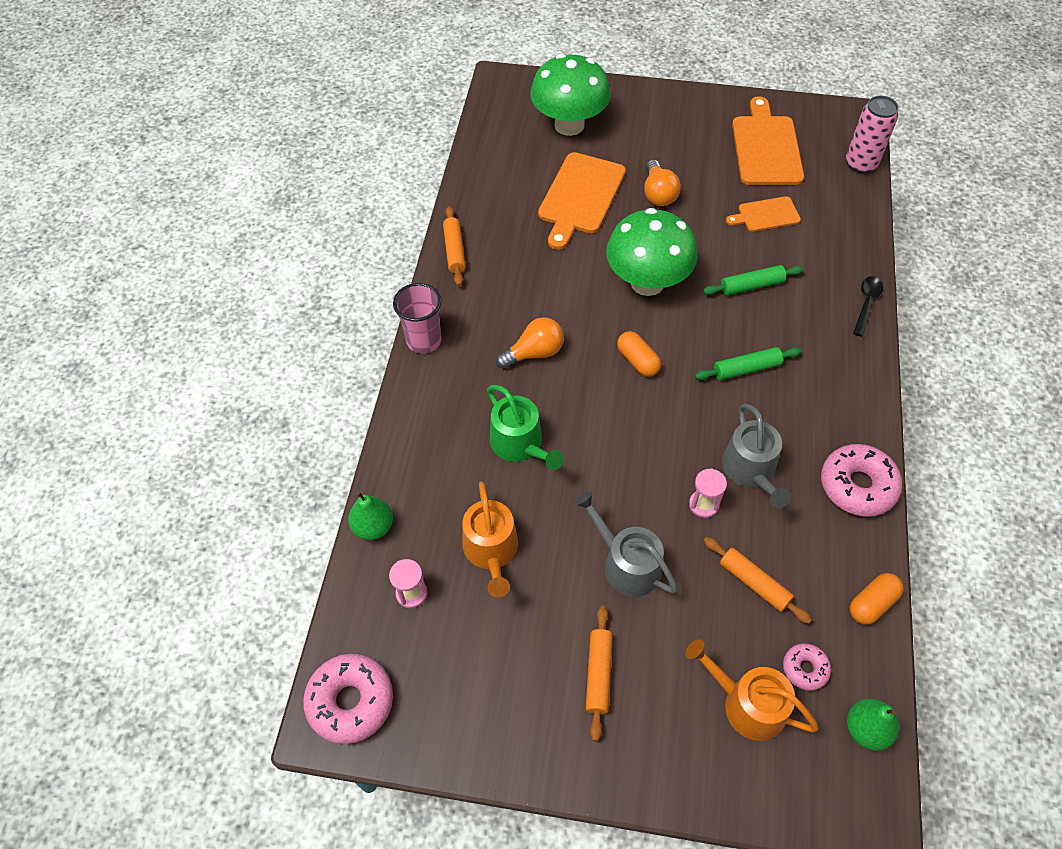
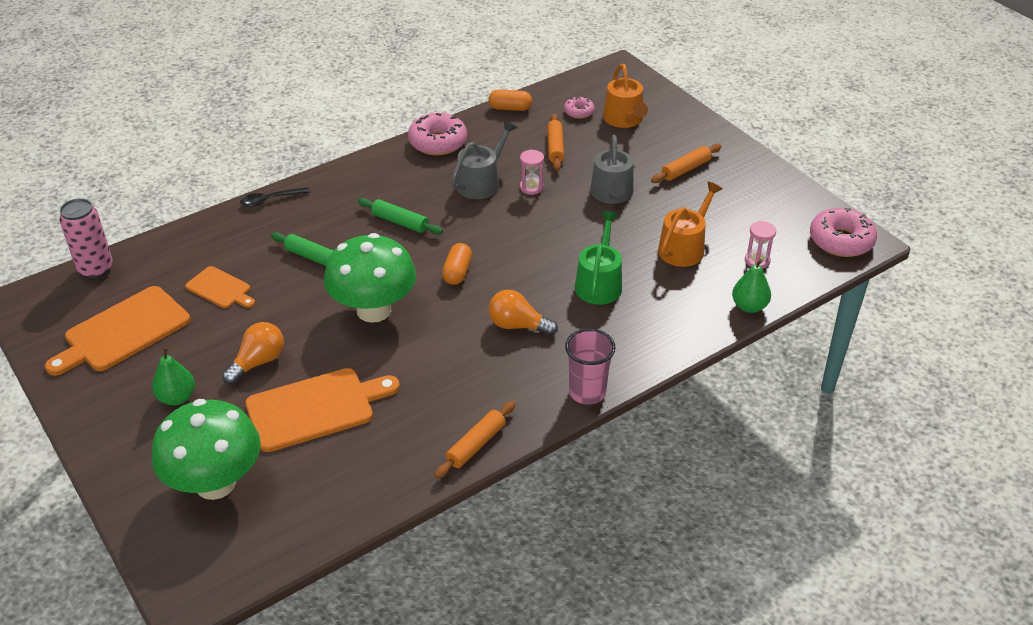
camera: 135 degrees left, 15 degrees down
(866, 729) = (582, 84): green pear -> green pear (177, 398)

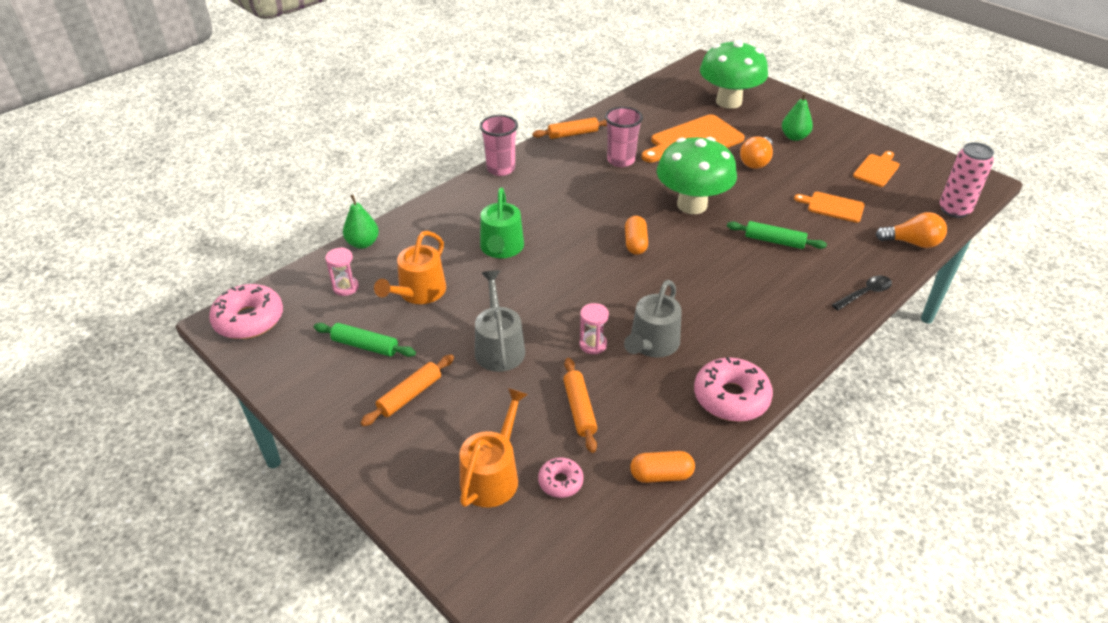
camera: 170 degrees right, 0 degrees up
(123, 331) = (877, 169): orange cutting board -> orange cutting board, size x0.56
(400, 222) = (716, 285): green rolling pin -> green rolling pin (365, 346)
(428, 387) = (621, 160): none -> pink cup
(476, 445) = (573, 134): orange rolling pin -> orange rolling pin turned 45 degrees clockwise
(518, 325) = (566, 206): orange light bulb -> orange light bulb (912, 243)
(624, 119) = (493, 475): orange watering can -> orange watering can turned 45 degrees clockwise

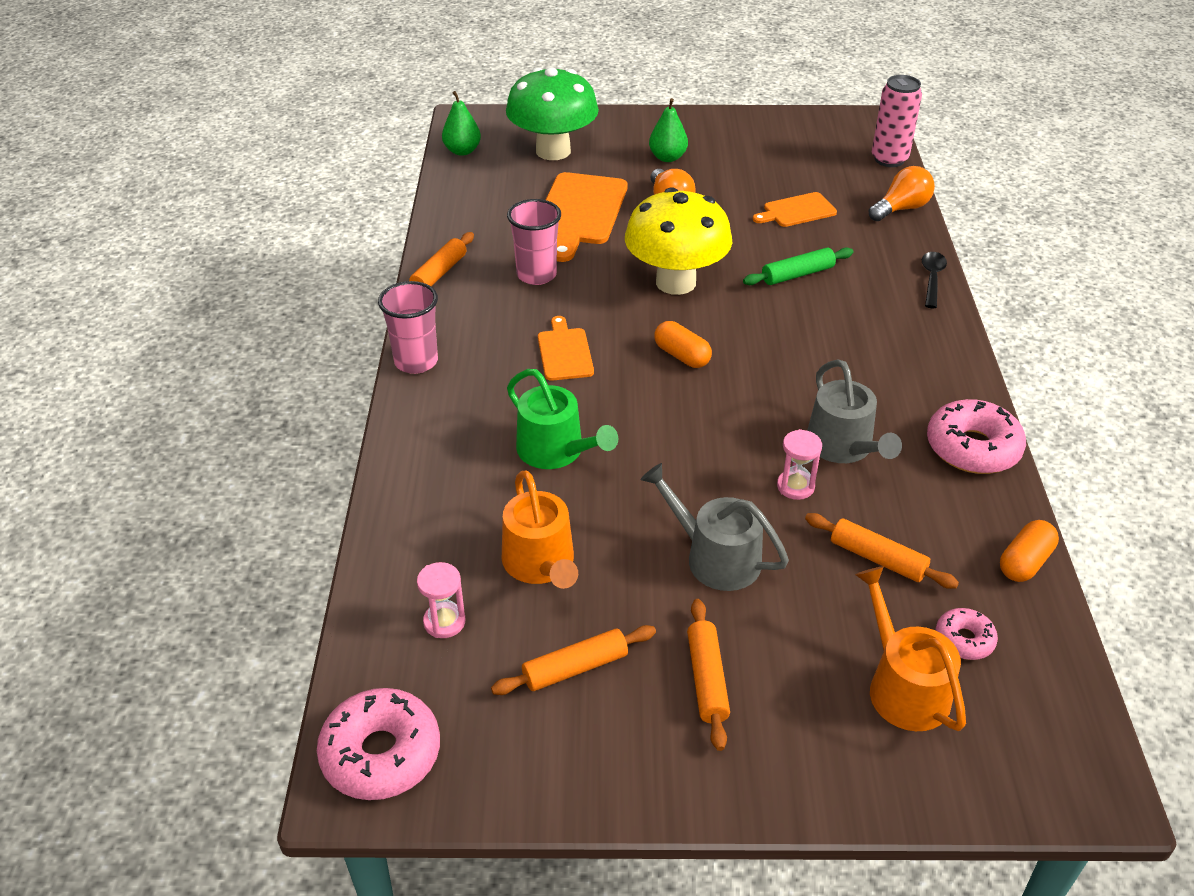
camera: 45 degrees left, 0 degrees up
(363, 243) = (382, 556): green pear -> green pear (462, 151)
(365, 346) = (575, 668): green rolling pin -> orange rolling pin
(692, 205) = (675, 282): green mushroom -> yellow mushroom
(877, 169) = (781, 153): orange cutting board -> orange cutting board (565, 352)

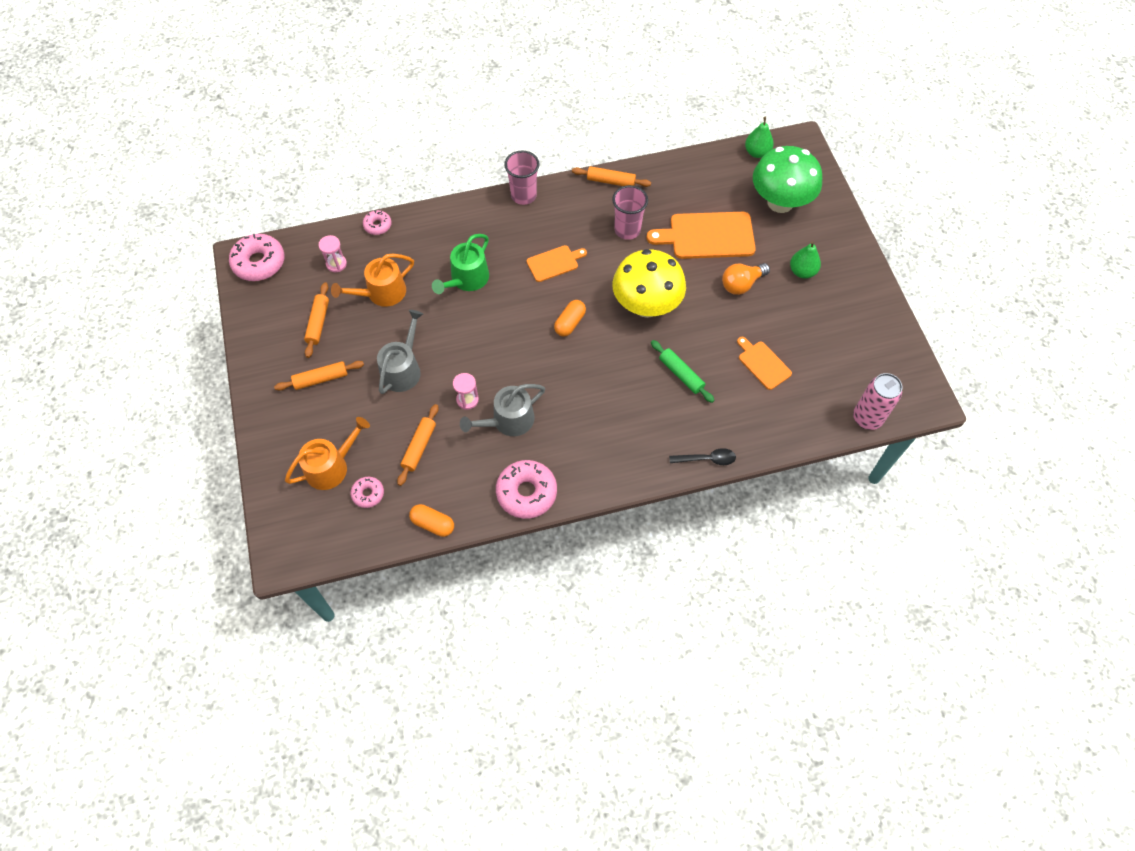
camera: 75 degrees right, 20 degrees up
(382, 549) = (377, 225): none -> pink donut
(575, 668) = (318, 323): orange rolling pin -> orange rolling pin turned 45 degrees clockwise
(901, 209) = (795, 432): orange light bulb -> none

